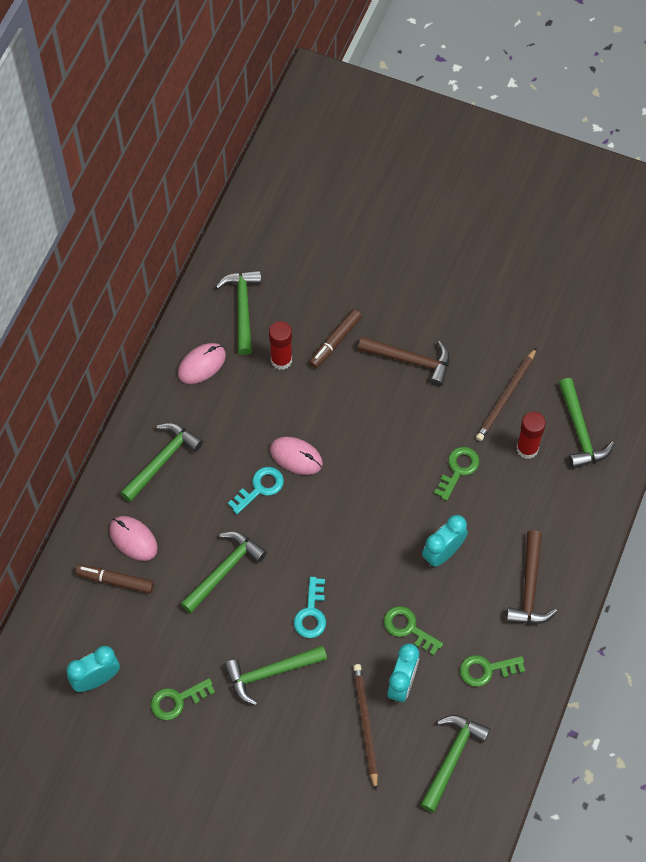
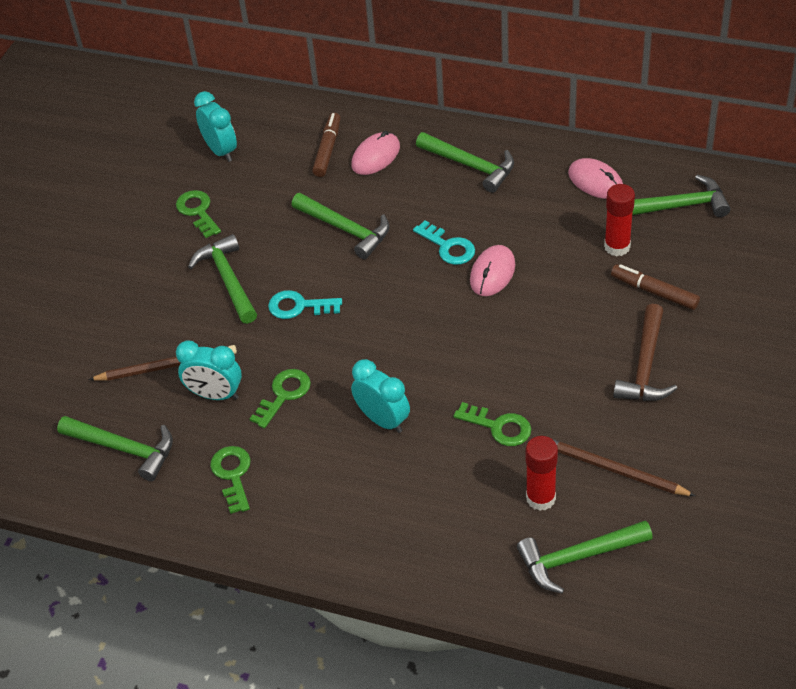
camera: 90 degrees right, 15 degrees down
(529, 588) = (342, 513): brown hammer -> none

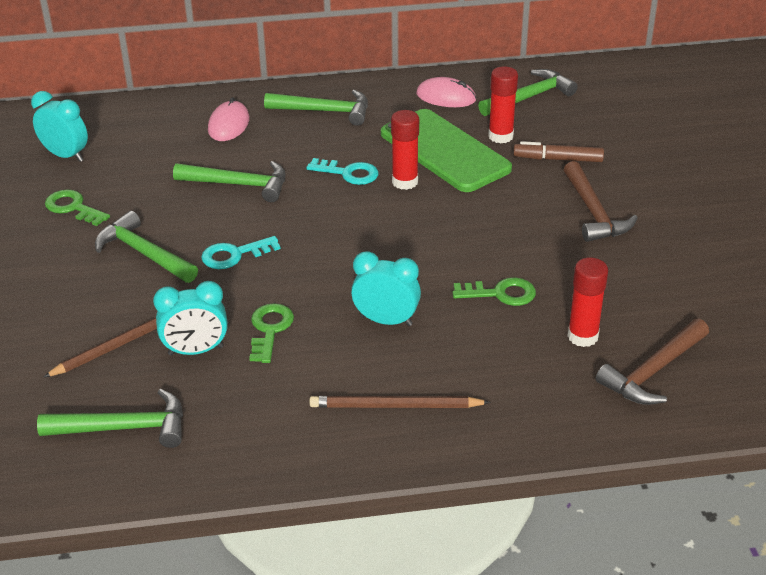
camera: 30 degrees left, 10 degrees down
(233, 475) = (263, 413): green key -> none
(327, 150) = (177, 130): brown marker -> none
(492, 273) = (405, 182): pink mouse -> red glue stick
(552, 248) = (444, 151): none -> green phone
(577, 558) = (652, 372): green hammer -> brown hammer
(614, 470) = (629, 295): brown pencil -> brown pencil (395, 406)

